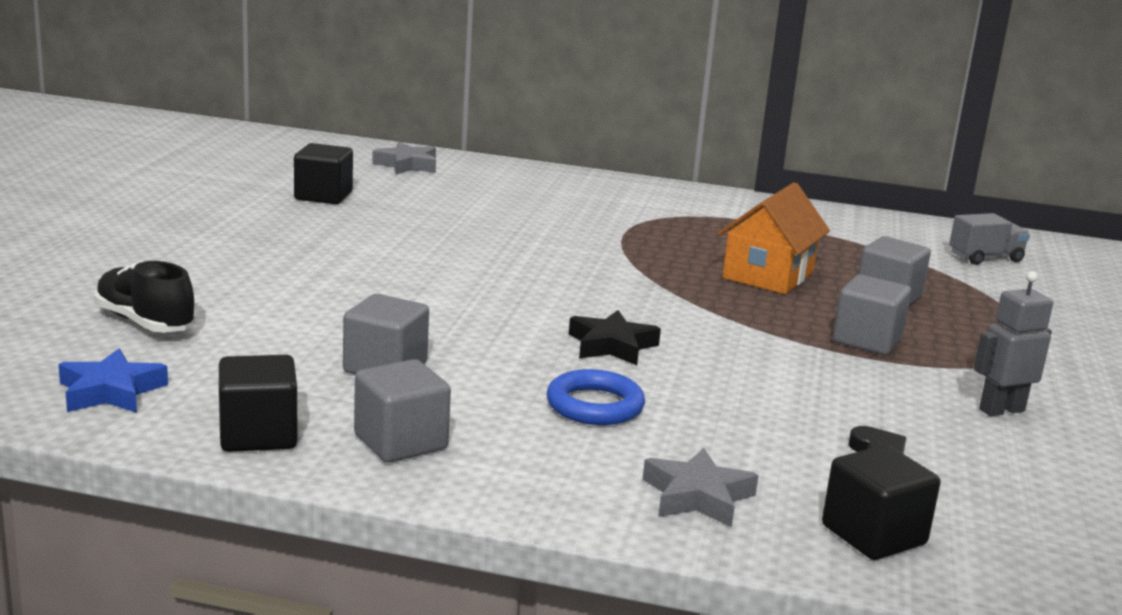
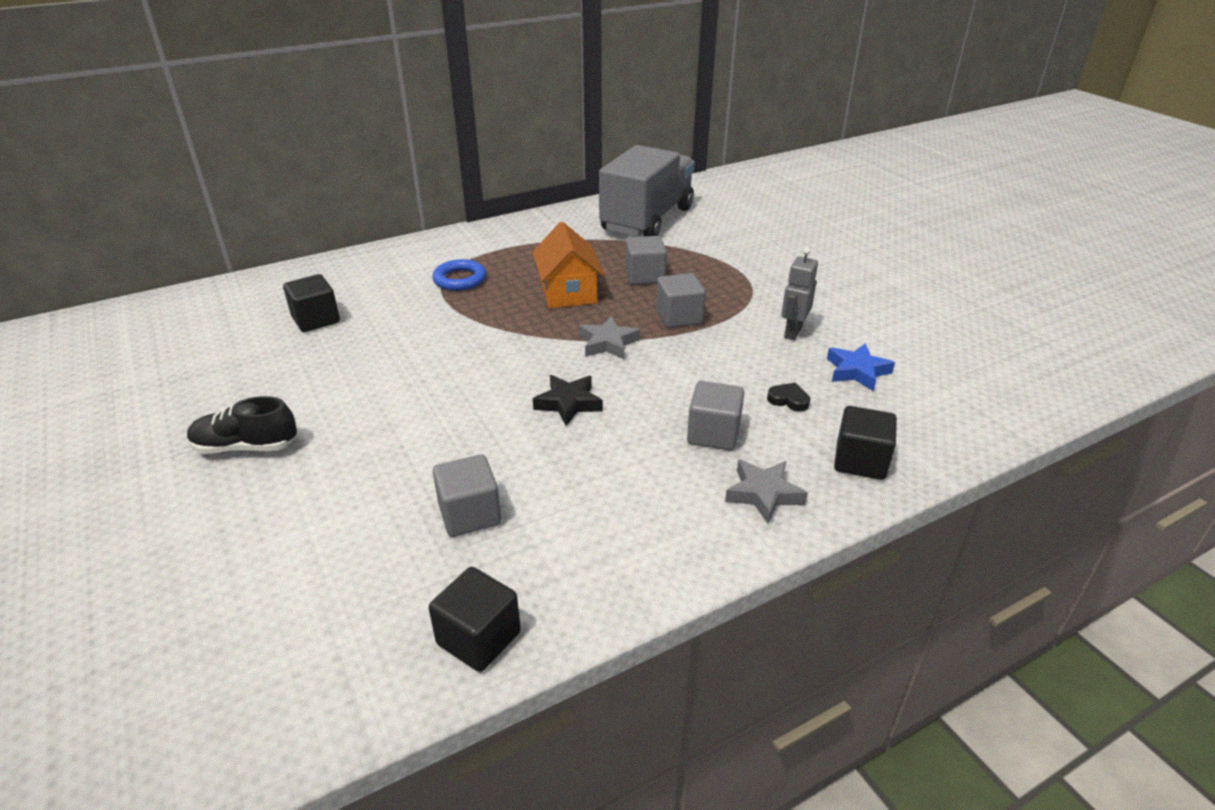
camera: 40 degrees left, 15 degrees up
(111, 391) = (313, 682): blue star -> blue star (857, 371)
(145, 323) = (235, 593): black shoe -> black shoe (246, 447)
(323, 196) = (188, 374): black cube -> black cube (316, 320)
(400, 442) = (570, 573): grey cube -> grey cube (713, 434)
(407, 165) = (209, 308): grey star -> grey star (608, 343)
(594, 405) = (626, 460): blue ring -> blue ring (460, 279)
(985, 258) = (647, 219): grey truck -> grey truck, size x2.44

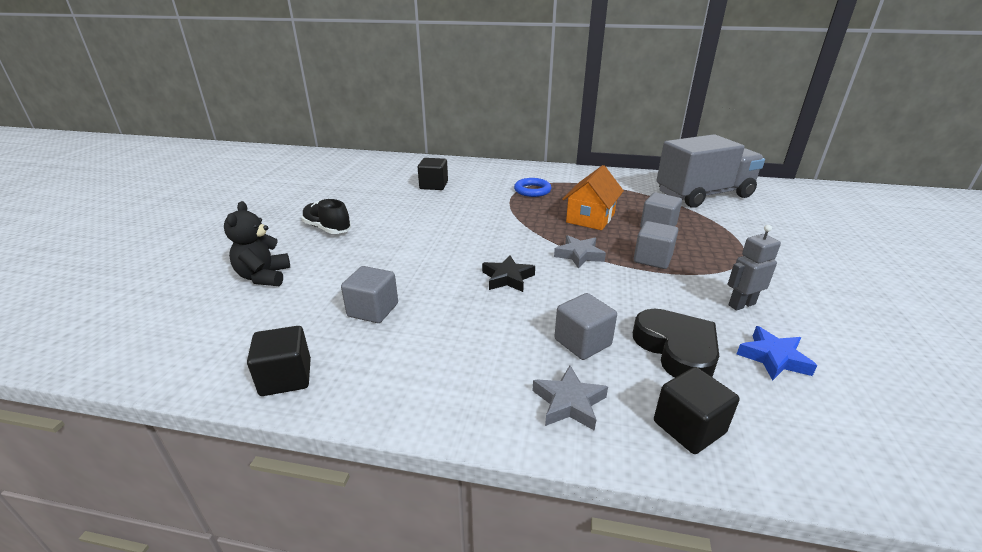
camera: 40 degrees right, 5 degrees down
(256, 554) = (264, 277): none -> black teddy bear
(788, 400) = (676, 349): black heart -> black heart, size x2.29

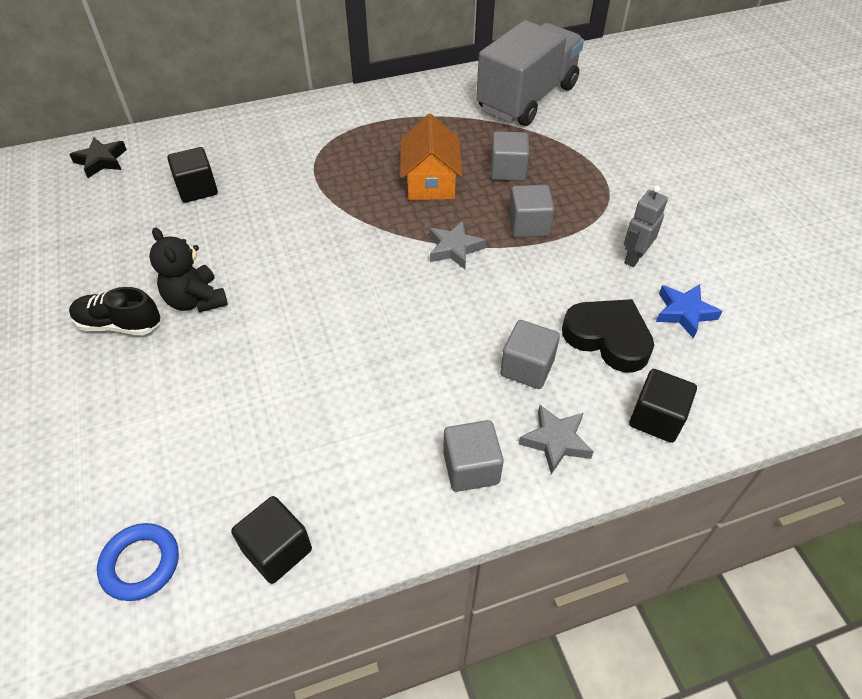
camera: 30 degrees left, 20 degrees up
(264, 277) = (113, 437): black teddy bear -> black teddy bear (196, 300)
(373, 310) = (293, 424): grey cube -> grey cube (471, 468)
(507, 278) = (403, 314): black star -> black star (101, 161)
(532, 190) = (333, 155): blue ring -> blue ring (140, 564)

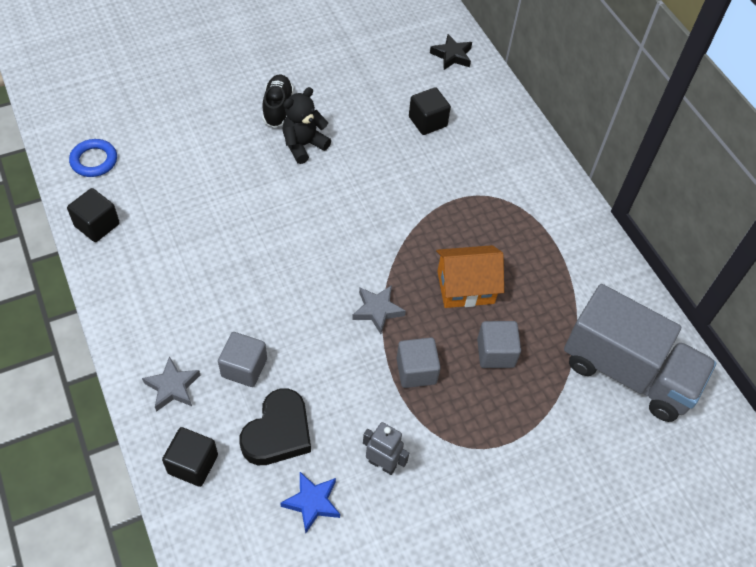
camera: 80 degrees right, 5 degrees up
(471, 468) = (151, 330): grey cube -> none

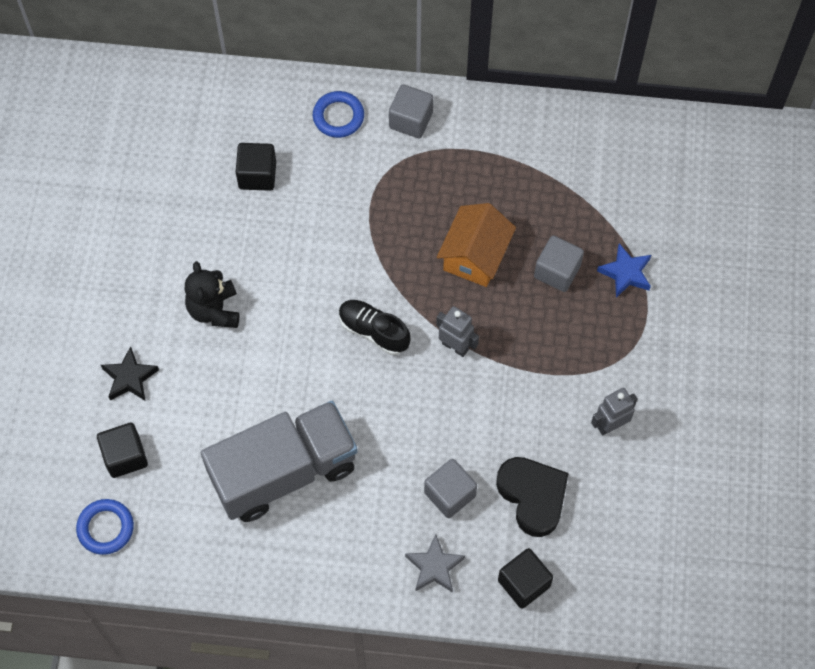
camera: 55 degrees left, 10 degrees up
(97, 225) = (198, 559): black cube -> black cube (125, 456)
(277, 108) = (146, 310): black shoe -> black shoe (373, 331)
(312, 502) = (614, 500): blue star -> blue star (625, 273)
(377, 310) = (455, 346): grey star -> grey robot
(416, 371) = (537, 348): grey cube -> grey cube (411, 120)
(452, 55) = (182, 99): black star -> black star (129, 378)
(512, 147) = (338, 117): none -> blue ring
(628, 372) = (636, 176): grey truck -> grey truck (283, 471)

